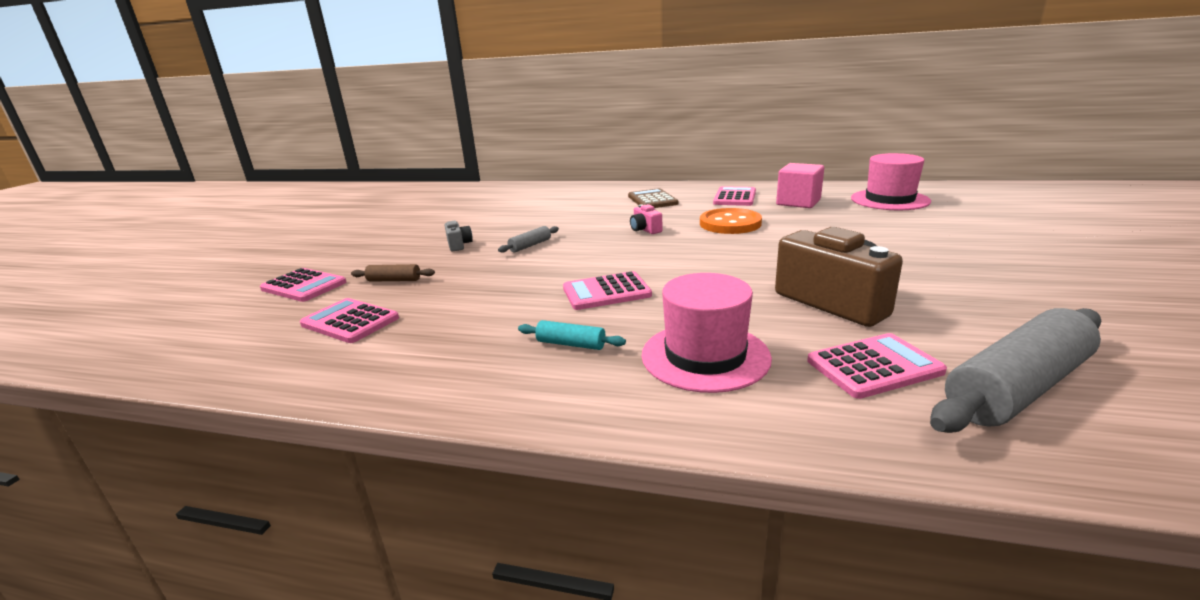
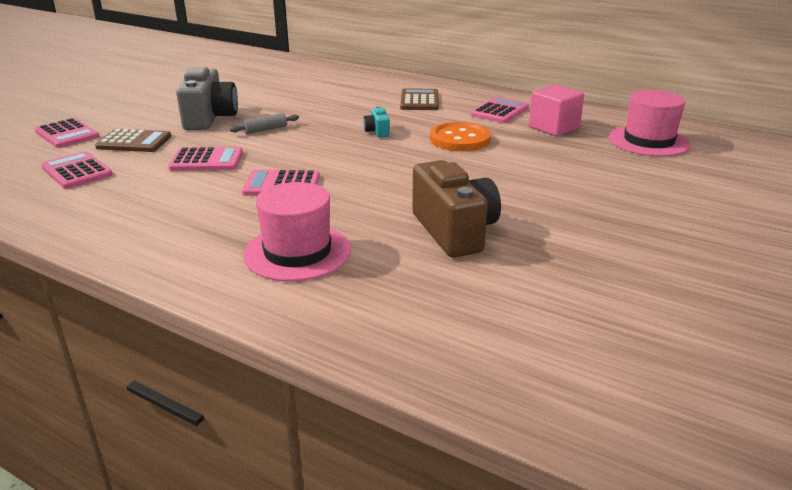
camera: 15 degrees right, 5 degrees up
(394, 280) = (134, 142): brown rolling pin -> brown calculator
(459, 245) = (210, 118): grey camera -> grey camera, size x2.19
(571, 344) = (212, 222): turquoise rolling pin -> none
(645, 230) = (377, 132): pink camera -> turquoise camera
(874, 366) = (413, 288): pink calculator -> pink calculator (207, 160)
(1017, 388) = (499, 328): grey rolling pin -> none

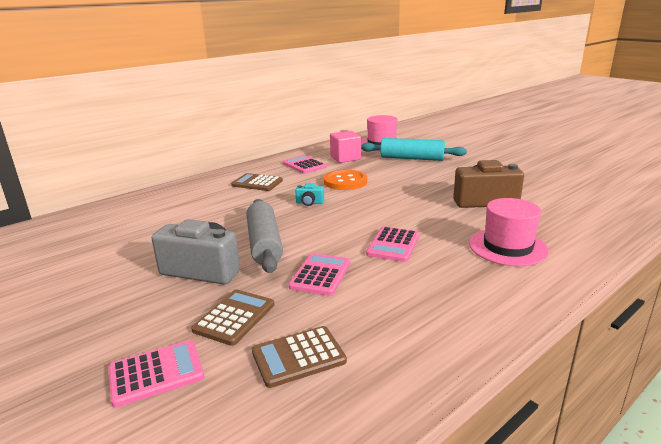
camera: 70 degrees left, 5 degrees down
(77, 171) = (298, 356): pink calculator -> brown calculator
(265, 129) = (264, 244): grey rolling pin -> grey rolling pin, size x2.19
(602, 168) = (412, 158): none -> turquoise rolling pin

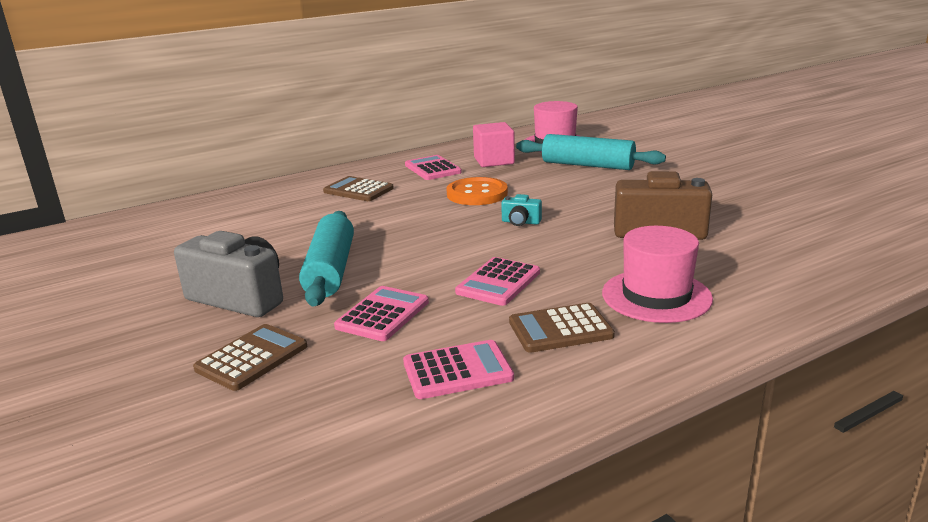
camera: 10 degrees right, 0 degrees up
(156, 373) = (133, 414): pink calculator -> pink calculator (457, 371)
(264, 244) = (330, 270): grey rolling pin -> turquoise rolling pin
(298, 356) = (307, 411): brown calculator -> brown calculator (560, 329)
(309, 203) = (414, 220): turquoise camera -> turquoise camera (520, 222)

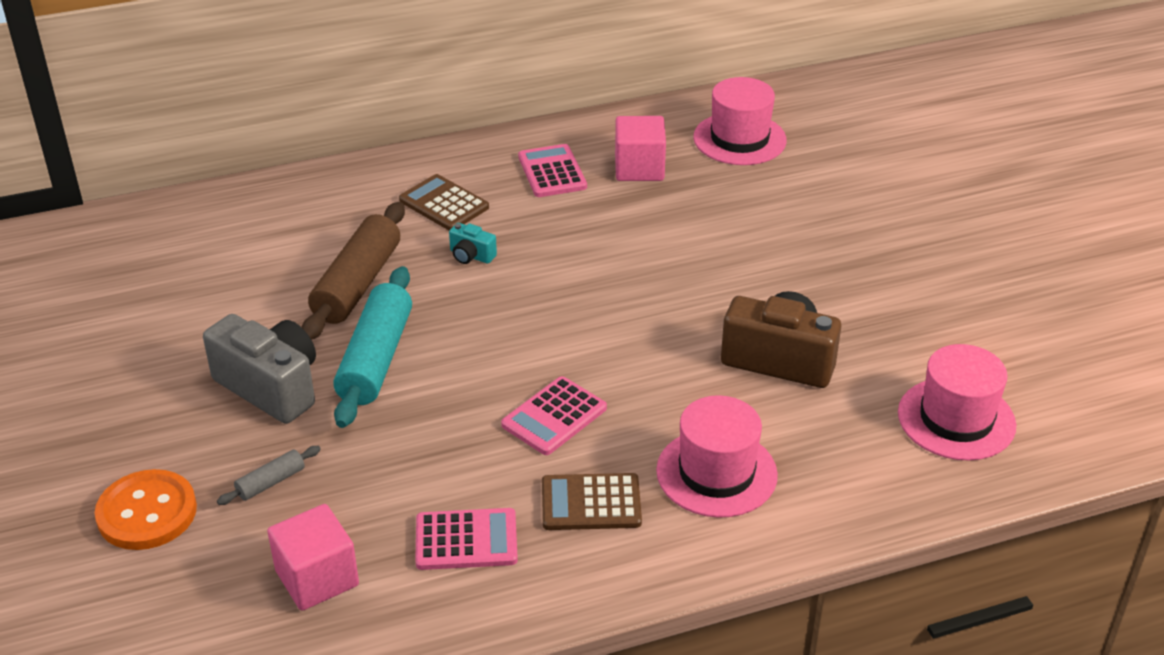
camera: 10 degrees right, 15 degrees up
(252, 358) = (271, 482): brown calculator -> grey rolling pin
(302, 234) = (357, 284): none -> brown rolling pin
(315, 422) = (317, 578): none -> pink cube
(383, 314) = (415, 444): pink calculator -> none
(477, 194) = (590, 241): orange button -> orange button (147, 512)
(520, 222) = (621, 311): turquoise camera -> turquoise camera (471, 256)
(588, 165) = (759, 202): turquoise rolling pin -> none
(818, 242) = (956, 419): none -> pink hat

